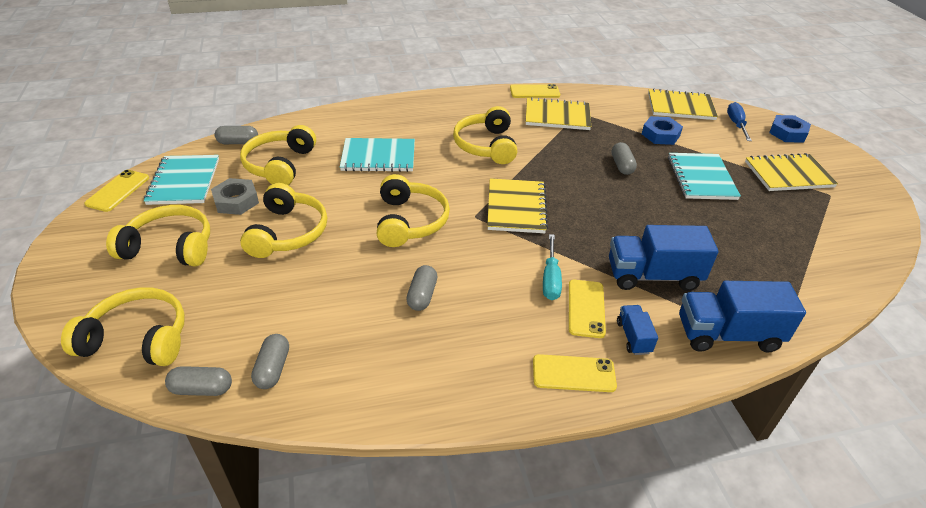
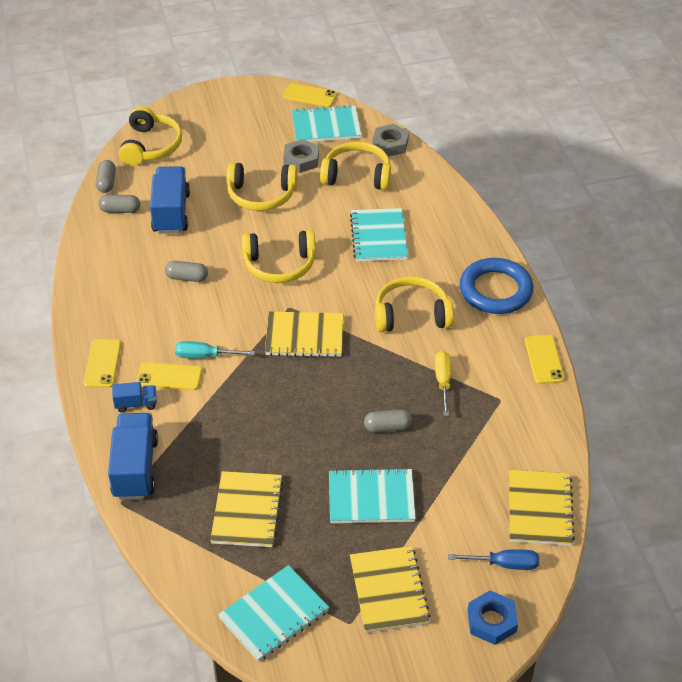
camera: 90 degrees right, 5 degrees up
(170, 247) = (241, 138): yellow headphones -> none
(238, 142) = (390, 144): grey capsule -> grey nut
(457, 104) = (495, 290): none -> blue ring
(557, 116) = (487, 378): yellow notebook -> yellow notebook (247, 511)
(565, 136) = (443, 382): none -> yellow screwdriver
(653, 276) = (208, 428): blue truck -> blue truck (171, 213)
(660, 135) = (461, 474): blue nut -> none
(848, 235) = (274, 614): none -> turquoise notebook

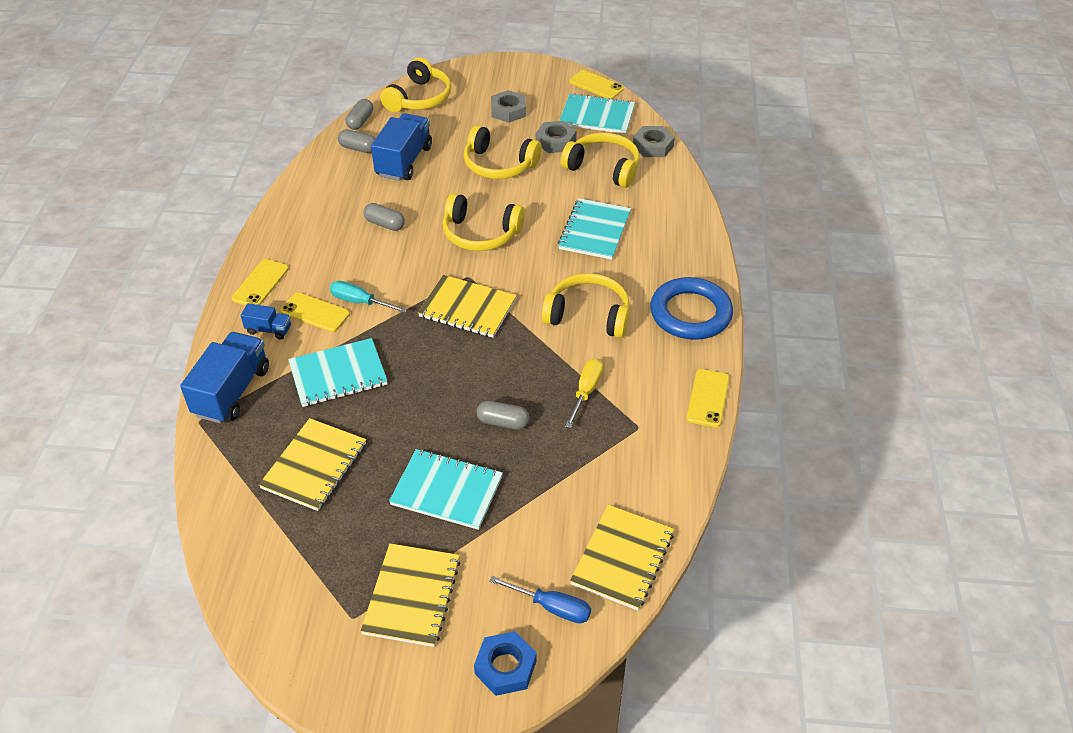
camera: 20 degrees right, 0 degrees up
(242, 140) = (508, 111): none -> grey nut
(274, 614) = (280, 582): turquoise notebook -> turquoise notebook (338, 374)

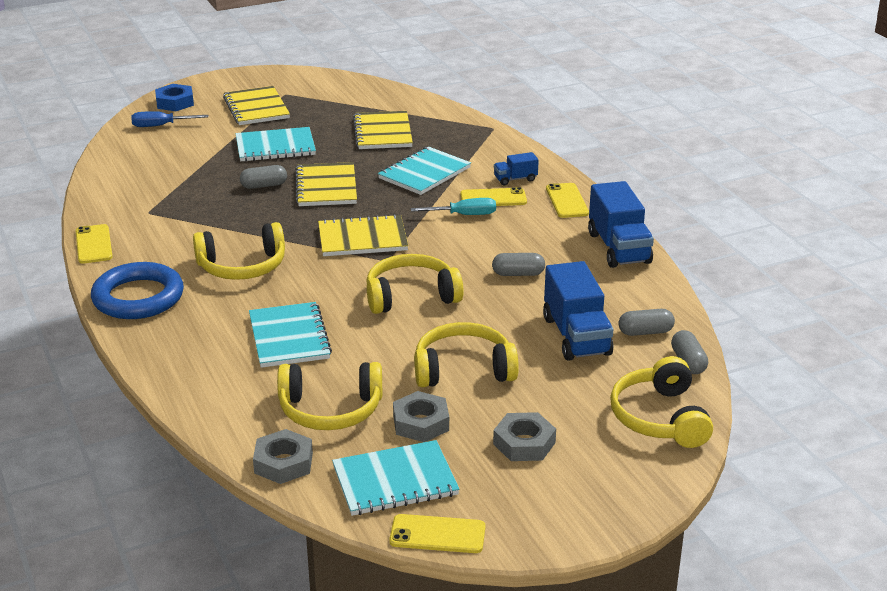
camera: 150 degrees right, 15 degrees down
(232, 391) = (492, 145): blue truck -> blue truck (619, 248)
(586, 392) = (207, 219): yellow screwdriver -> none
(622, 558) = (124, 153): yellow notebook -> yellow notebook (326, 187)

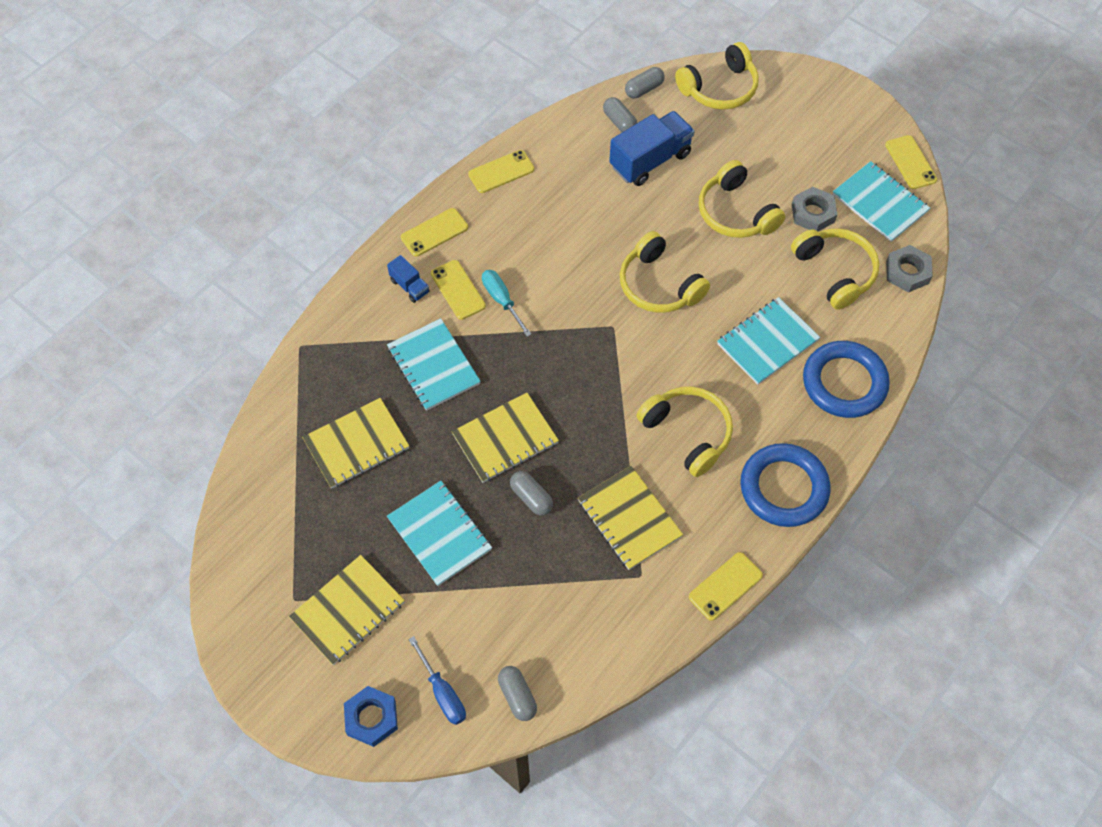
camera: 115 degrees left, 30 degrees up
(199, 367) = (844, 382): none -> blue ring
(362, 239) = (587, 361): yellow notebook -> yellow notebook (629, 518)
(424, 173) = (434, 366): turquoise notebook -> turquoise notebook turned 45 degrees clockwise
(518, 274) = (582, 225): grey capsule -> grey capsule (517, 696)
(524, 443) = (795, 150): grey nut -> none
(619, 248) = (501, 172): blue truck -> yellow phone

